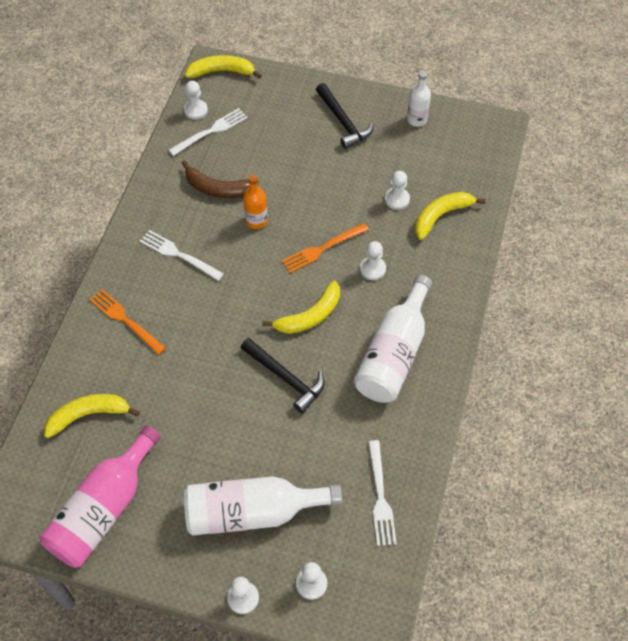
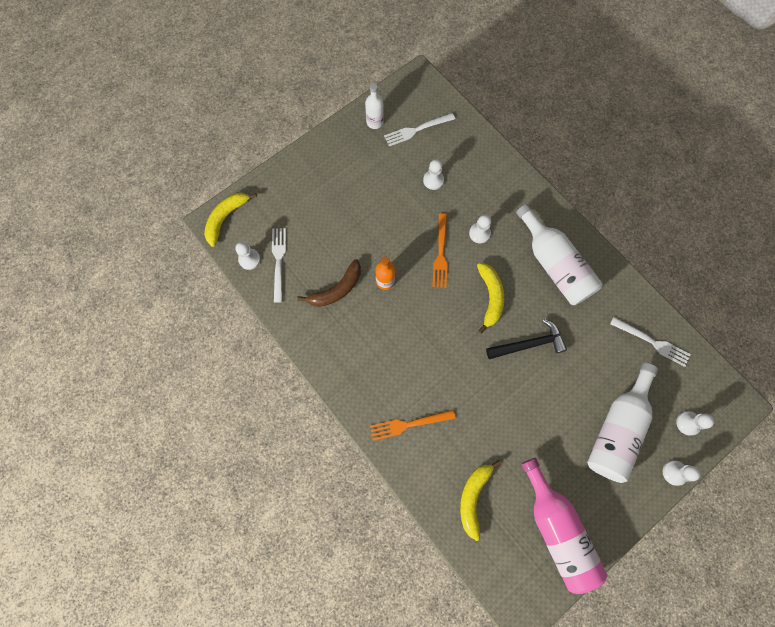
camera: 55 degrees left, 15 degrees up
(178, 254) = (376, 353): white fork -> white fork (416, 130)
(343, 122) = (340, 168): black hammer -> none
(441, 216) = (466, 163): yellow banana -> none

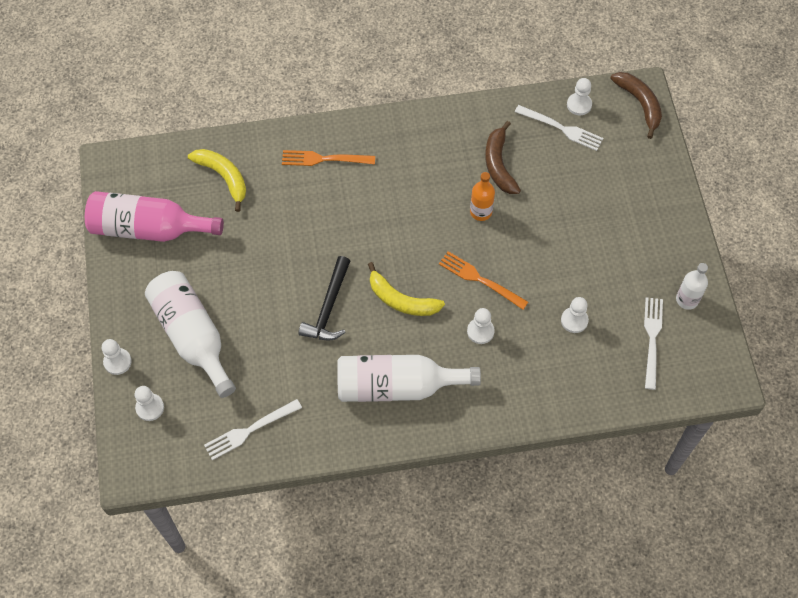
camera: 120 degrees right, 10 degrees down
(226, 218) = (640, 104): yellow banana -> brown banana
(408, 424) = (324, 159): orange fork -> orange fork turned 105 degrees counterclockwise

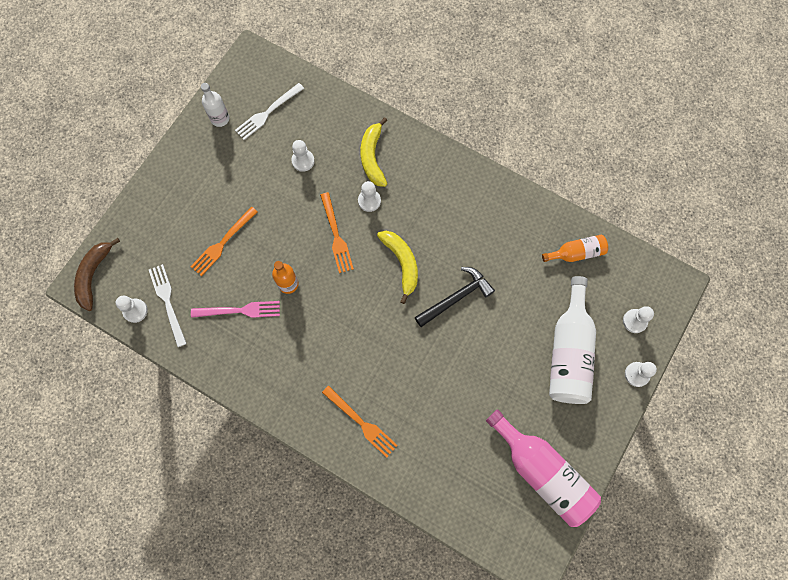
camera: 140 degrees left, 10 degrees up
(223, 177) = (451, 471): yellow banana -> yellow banana (372, 157)
(249, 430) = (576, 253): white fork -> orange bottle
(397, 386) = (455, 208): white bottle -> none
(499, 164) = (240, 310): brown banana -> pink fork
(567, 201) = (222, 243): none -> orange fork

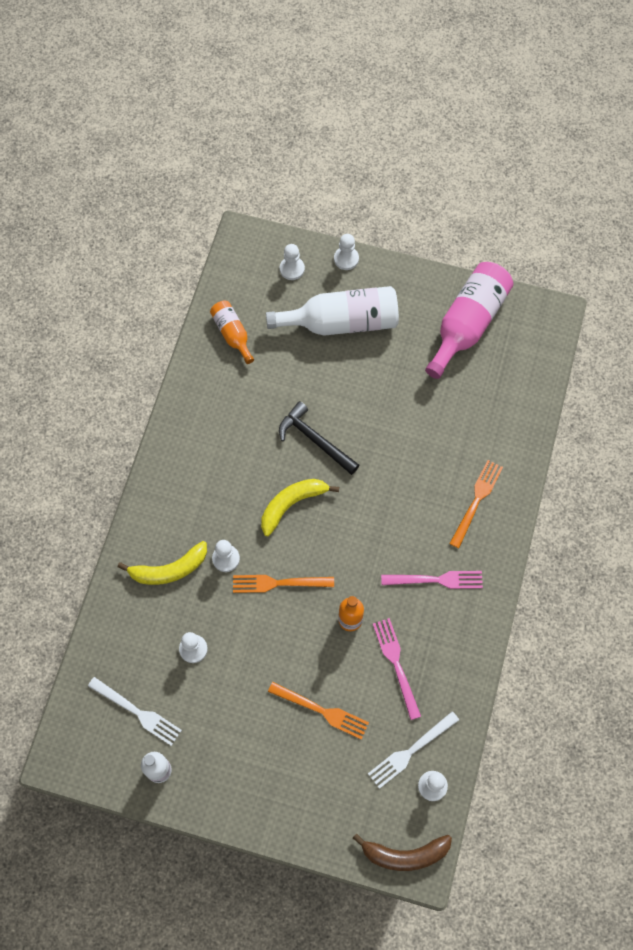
camera: 105 degrees left, 5 degrees down
(300, 365) = (436, 580): none -> pink fork
(336, 236) = (278, 583): orange fork -> orange fork turned 150 degrees counterclockwise

